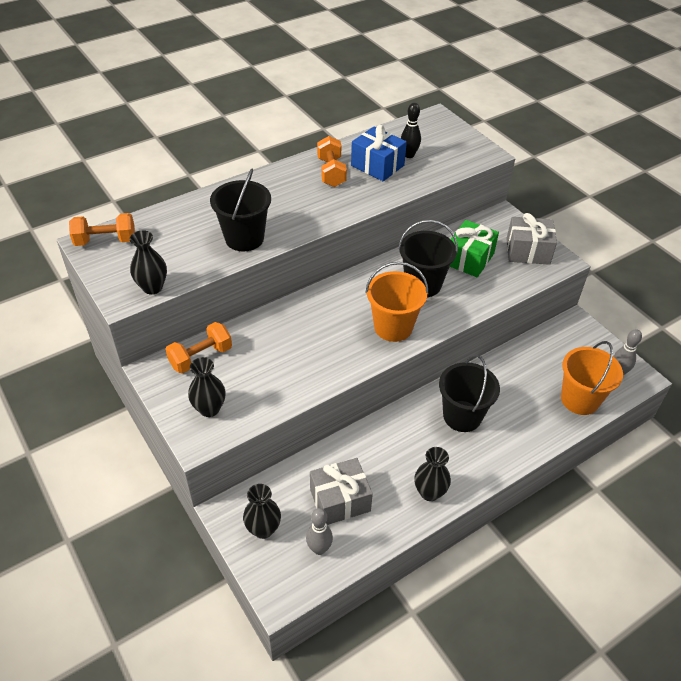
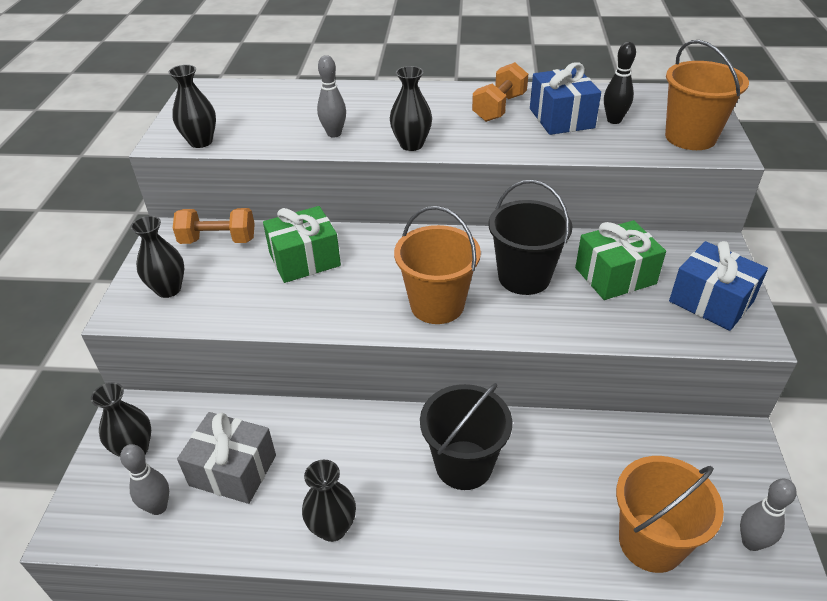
camera: 40 degrees right, 5 degrees down
(105, 241) = (216, 92): orange dumbbell -> none
(244, 238) = (334, 134): black bucket -> grey bowling pin
(279, 340) = (304, 259): none -> green gift
(307, 225) = (411, 145): none -> black vase
(461, 151) = (690, 137): none -> orange bucket
(528, 251) = (711, 301): grey gift -> blue gift

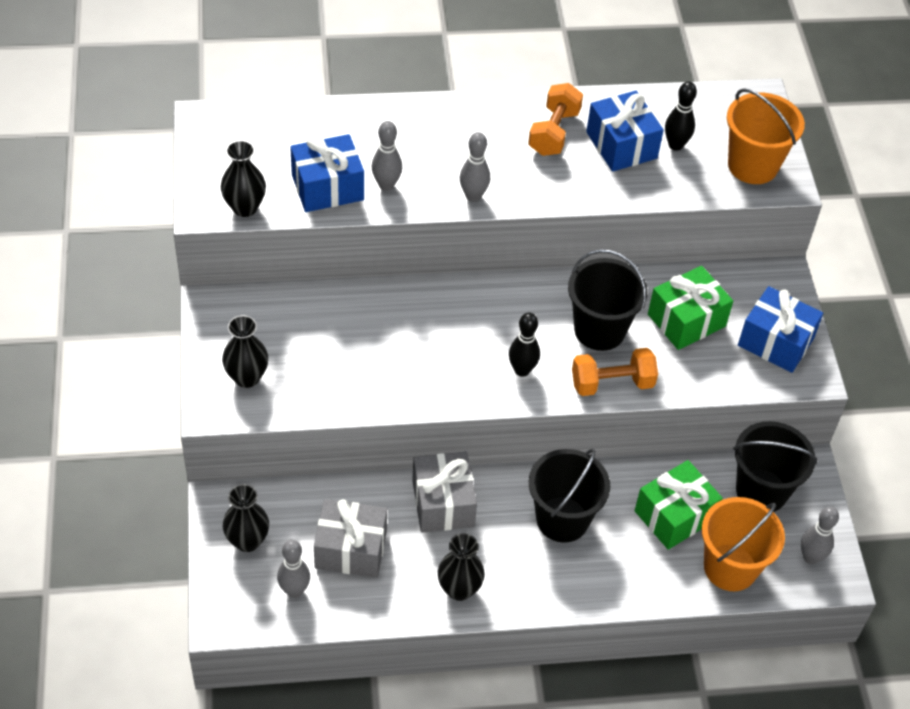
camera: 15 degrees left, 10 degrees up
(218, 240) = (273, 311): orange dumbbell -> orange dumbbell (612, 383)
(281, 133) = (327, 187): none -> blue gift
(304, 259) = (374, 328): green gift -> green gift (674, 516)
(342, 434) = (443, 503): none -> grey gift
(411, 145) = (473, 196): black vase -> grey bowling pin
(437, 305) = (522, 370): orange bucket -> black bowling pin
(690, 459) = (761, 491): none -> black bucket

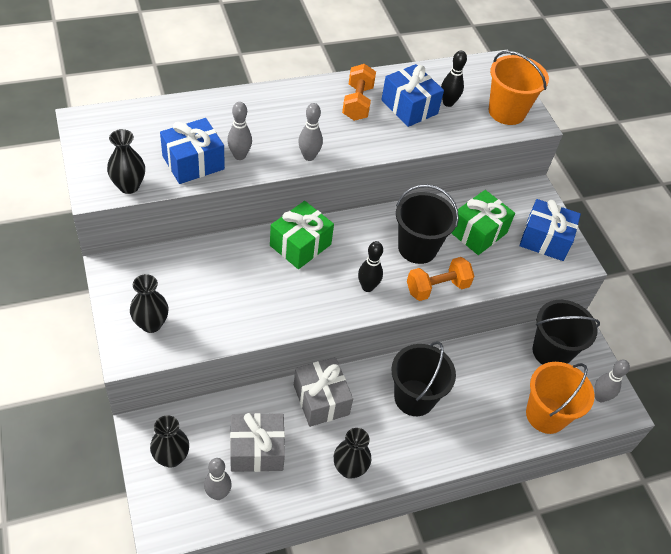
camera: 15 degrees left, 0 degrees up
(674, 516) = (495, 381): green gift -> green gift (300, 245)

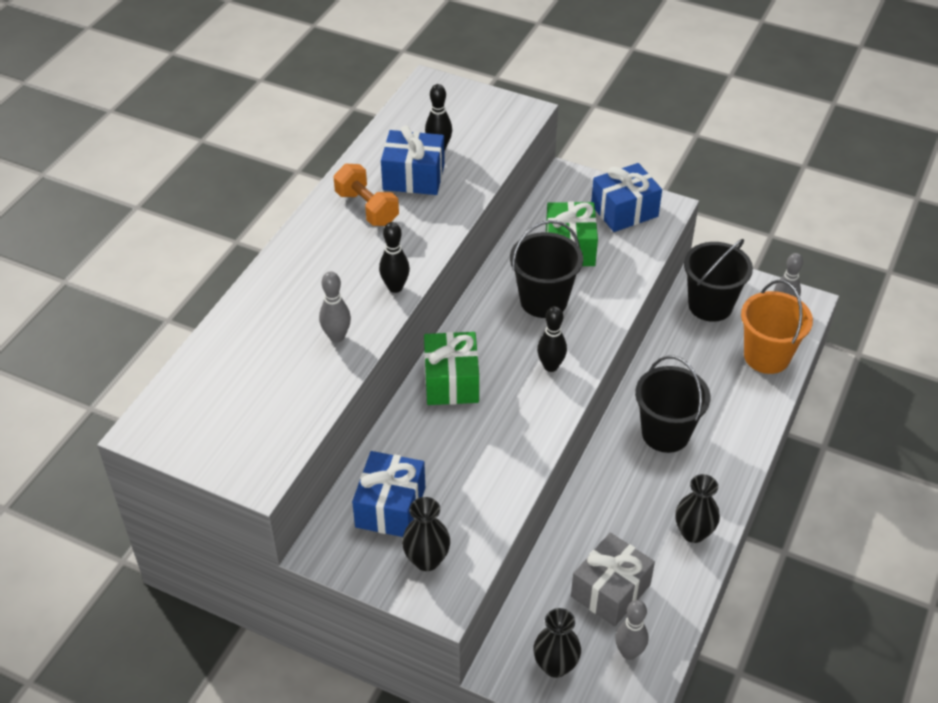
camera: 40 degrees left, 5 degrees down
(129, 186) = (281, 447): black vase -> none
(193, 163) = (306, 377): blue gift -> blue gift (390, 507)
(309, 156) = (395, 287): grey bowling pin -> black bowling pin
(321, 400) = (603, 503): grey gift -> none
(437, 288) = (601, 319): orange dumbbell -> none
(506, 112) = (493, 119): orange bucket -> none

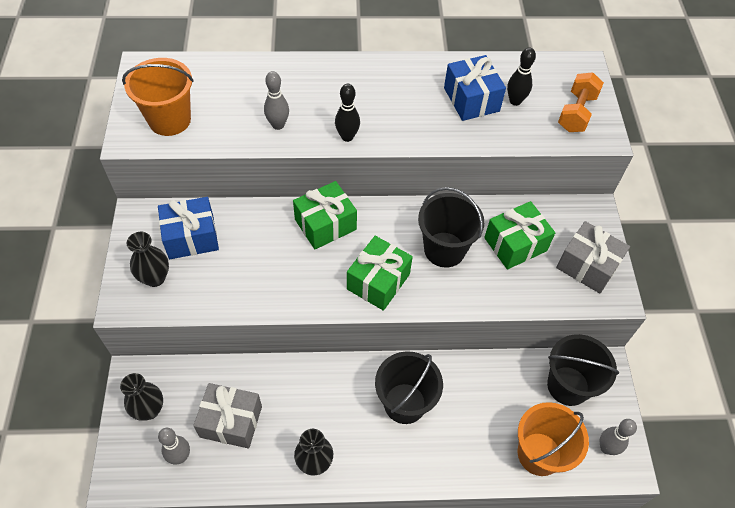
camera: 60 degrees right, 10 degrees up
(256, 430) = (169, 120): none -> orange bucket
(367, 208) = (417, 87): orange dumbbell -> orange dumbbell (576, 113)
(550, 366) = (378, 281): black bowling pin -> green gift
(624, 211) = (587, 266): blue gift -> grey gift

